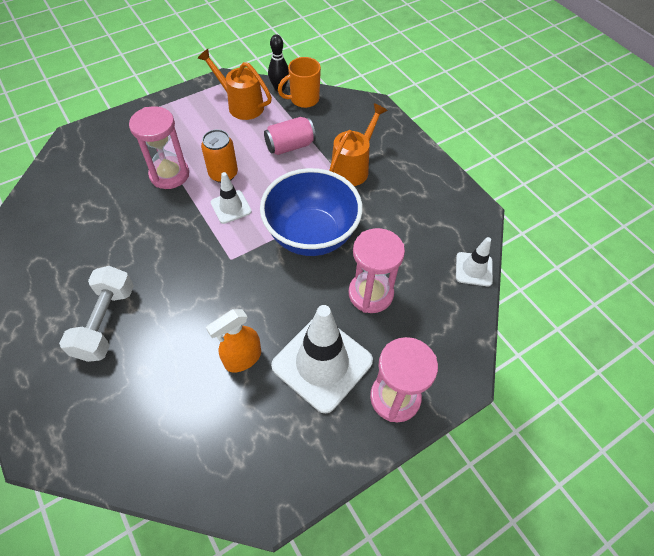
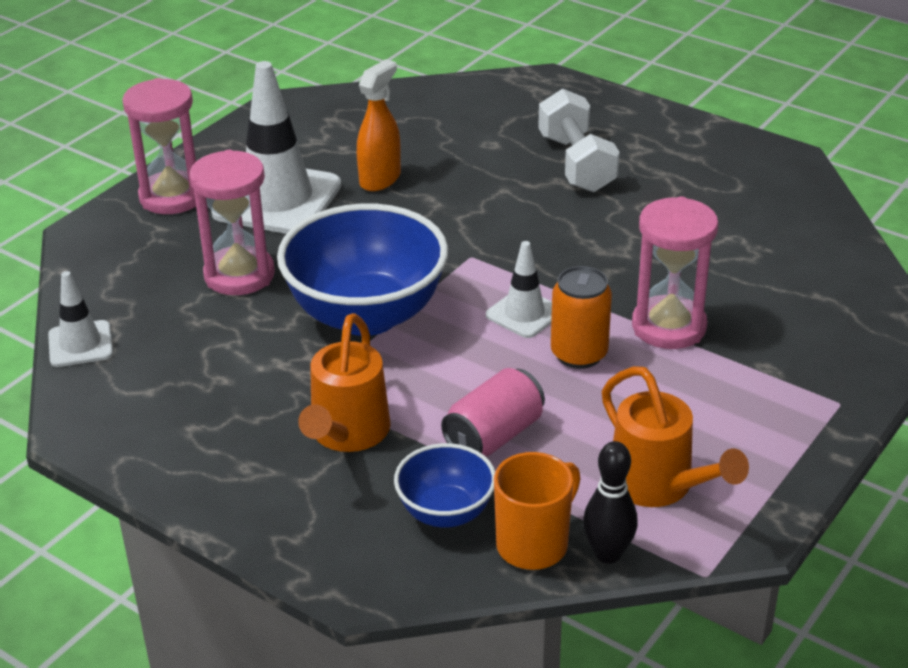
camera: 160 degrees right, 20 degrees down
(241, 105) = (659, 487): orange watering can -> orange watering can turned 45 degrees clockwise
(329, 121) = (446, 512): none -> blue bowl

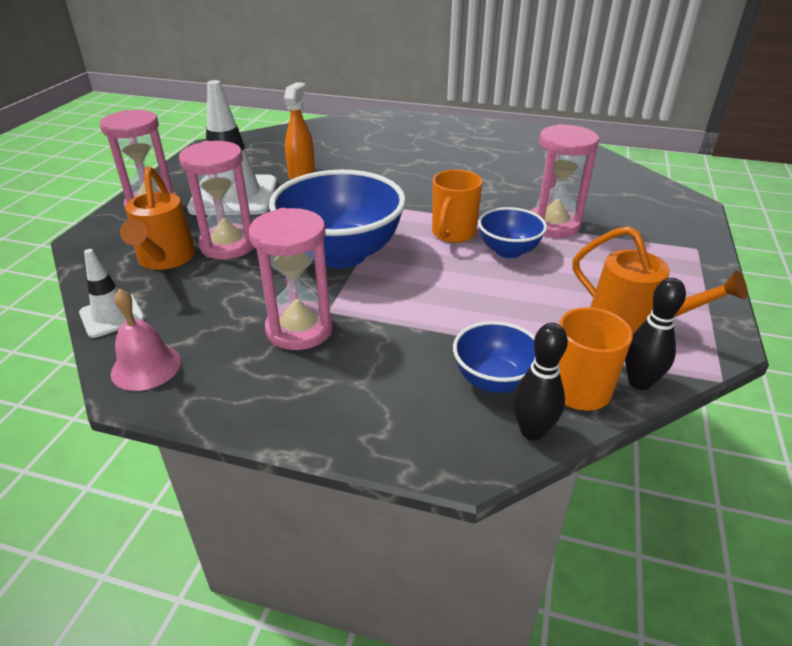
camera: 20 degrees left, 0 degrees up
(96, 412) = (146, 367): none -> pink bell
(270, 404) = (299, 329): none -> pink hourglass
(346, 434) = (376, 338): orange watering can -> orange watering can (164, 260)
(449, 574) = (532, 431): none -> black bowling pin
(493, 436) = (489, 315): pink can -> none
(524, 314) = (453, 234): white traffic cone -> orange mug
(576, 163) = (425, 150): white dumbbell -> none
(579, 354) = (508, 251): orange can -> blue bowl

